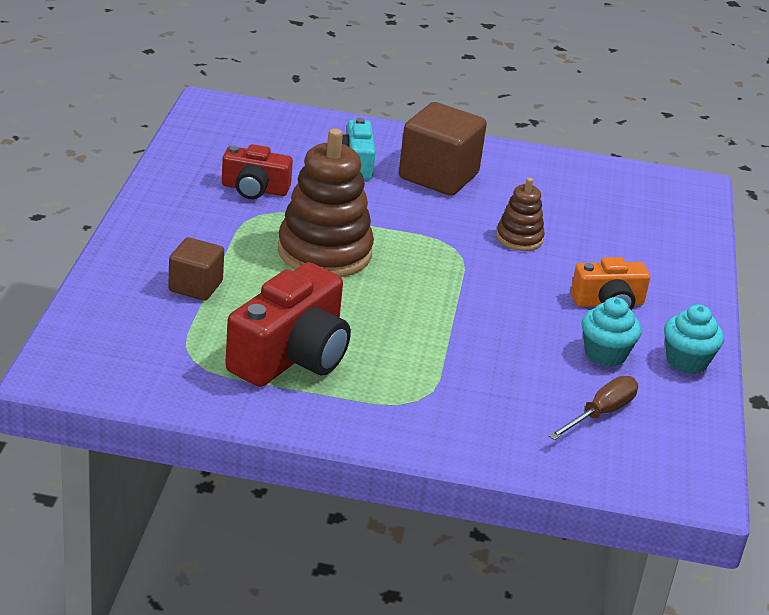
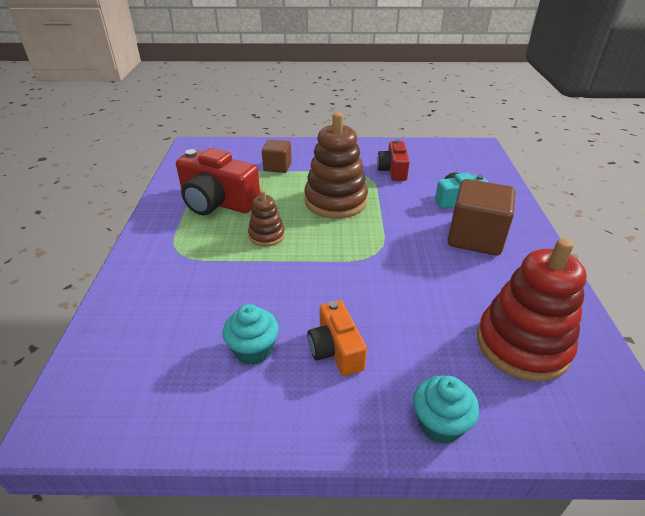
camera: 85 degrees right, 5 degrees up
(519, 238) = (411, 287): brown stacking toy -> brown stacking toy (266, 235)
(601, 413) = (166, 349): brown screwdriver -> none
(608, 203) = (522, 345): none -> red stacking toy
(686, 361) = (256, 416): turquoise cupcake -> turquoise cupcake (439, 424)

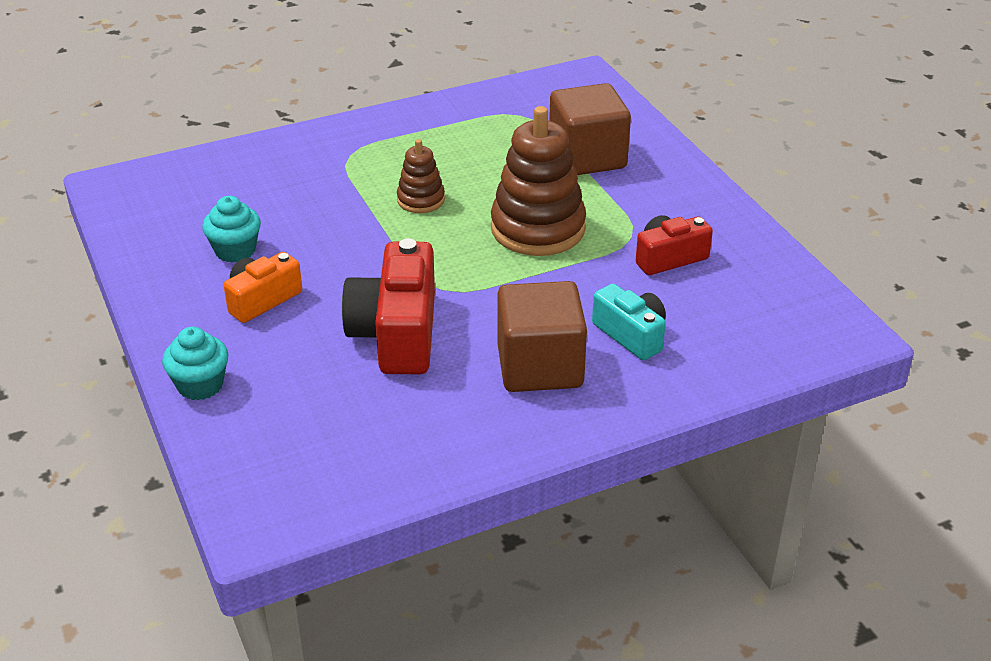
camera: 65 degrees right, 0 degrees up
(217, 202) = (462, 143): red camera -> red camera (396, 334)
(277, 167) = (587, 157): brown cube -> brown cube, size x1.71
(522, 345) = (340, 430): red stacking toy -> none

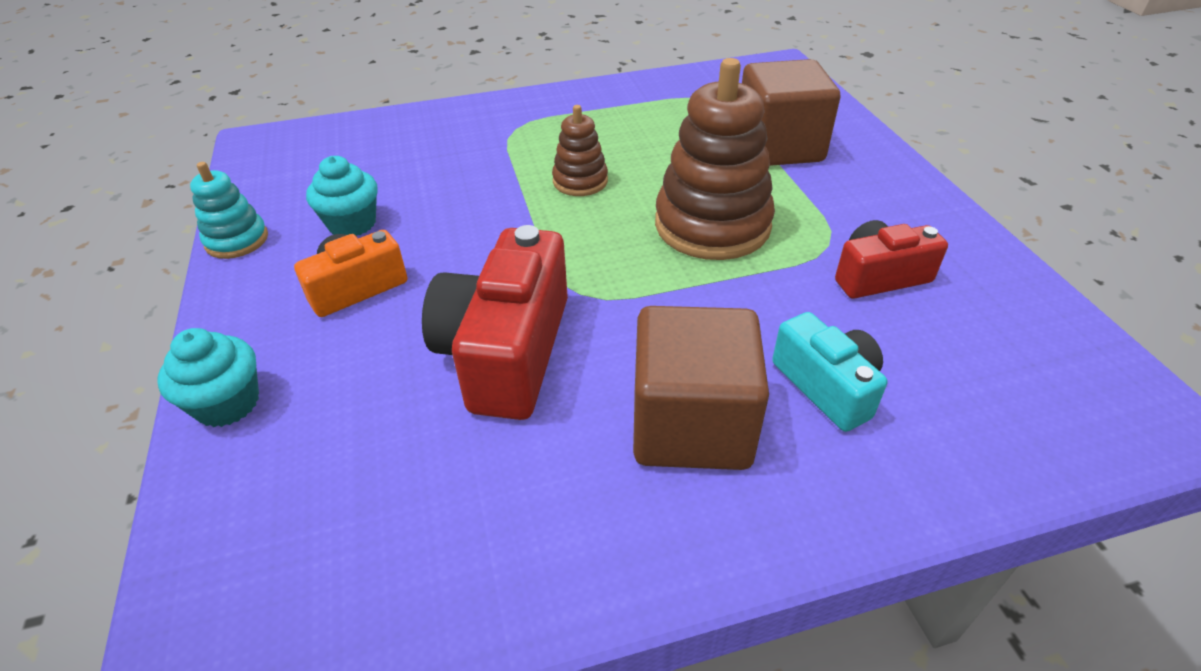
camera: 10 degrees right, 5 degrees up
(141, 272) = (237, 240): none -> turquoise stacking toy

